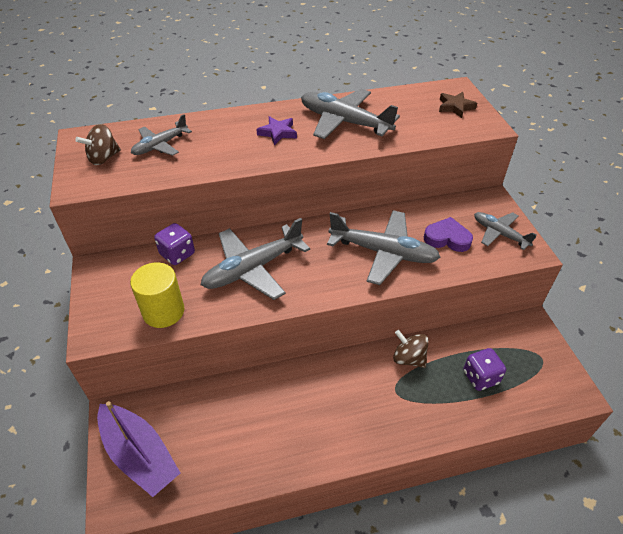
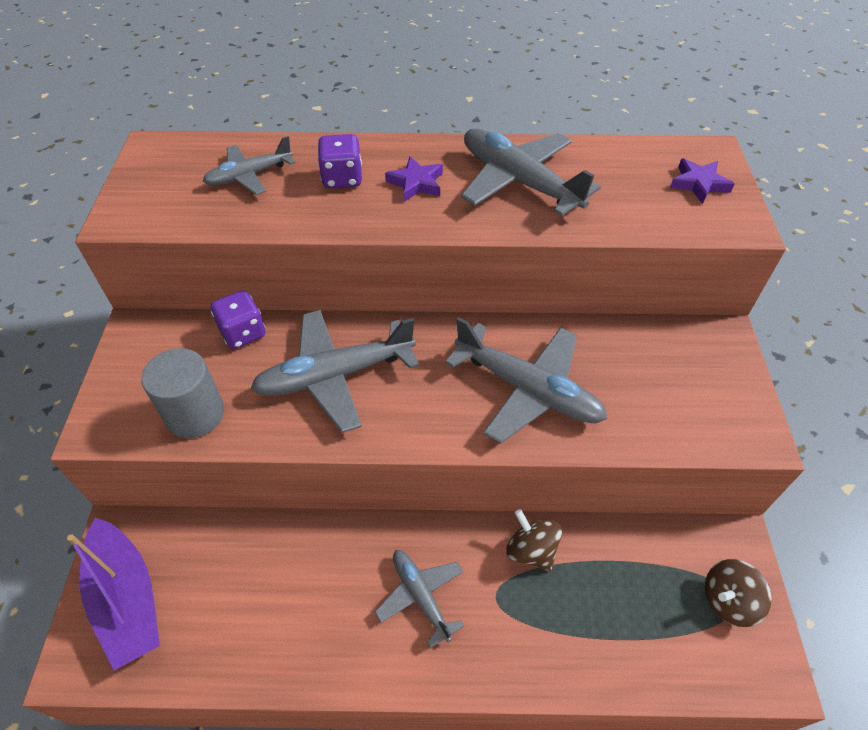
camera: 15 degrees right, 5 degrees up
(103, 158) = (169, 182): brown spinning top -> brown spinning top (728, 600)
(163, 311) = (195, 414): yellow cylinder -> grey cylinder
(447, 238) = (632, 387): purple heart -> none
(455, 107) = (699, 184): brown star -> purple star
(480, 377) = (629, 607): purple dice -> purple dice (342, 178)
(499, 233) = (717, 396): grey plane -> grey plane (420, 596)

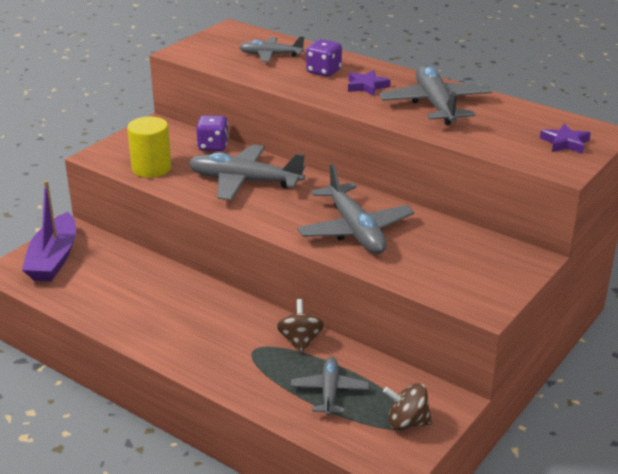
camera: 35 degrees right, 20 degrees down
(195, 414) = (151, 168): grey cylinder -> yellow cylinder
(420, 596) = (209, 328): grey plane -> grey plane (329, 391)

